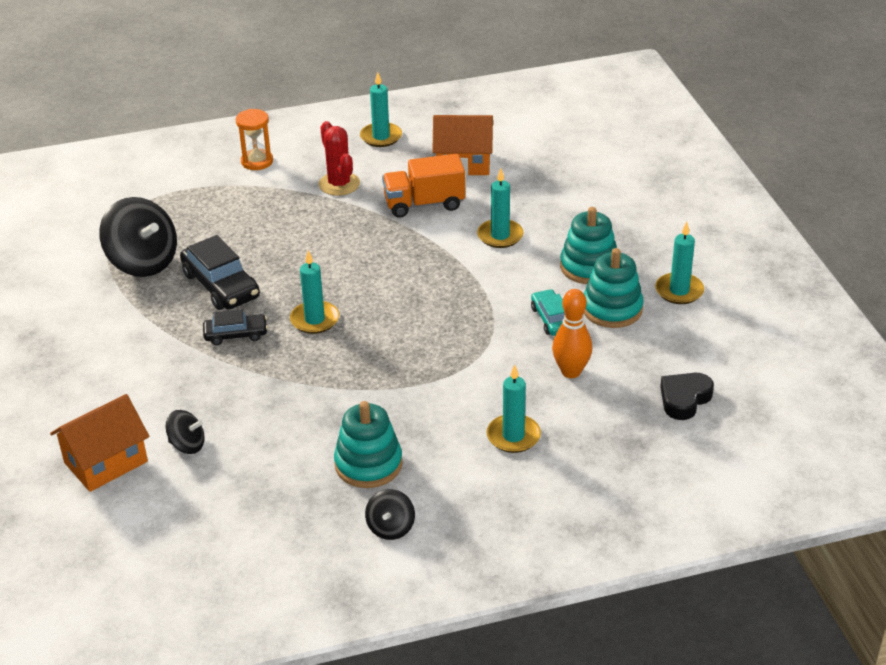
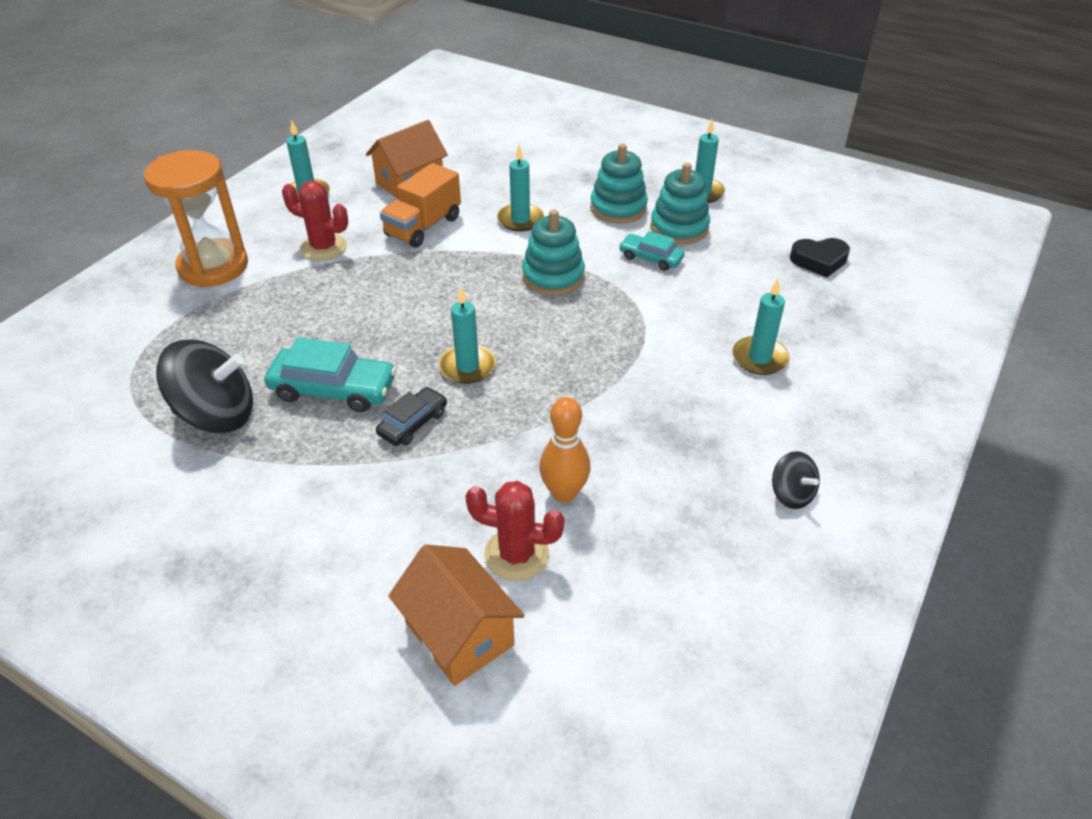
camera: 45 degrees left, 5 degrees up
(106, 462) = (459, 633): orange house -> orange house turned 45 degrees counterclockwise
(187, 445) = (516, 555): black spinning top -> red cactus
(221, 285) = (333, 389): black car -> turquoise car
(257, 161) = (213, 266): orange hourglass -> orange hourglass, size x1.83
(368, 464) = (694, 455): turquoise stacking toy -> turquoise stacking toy (553, 276)
(571, 371) = (722, 287): orange bowling pin -> orange bowling pin (564, 493)
(684, 399) = (819, 261): black heart -> black heart turned 90 degrees counterclockwise

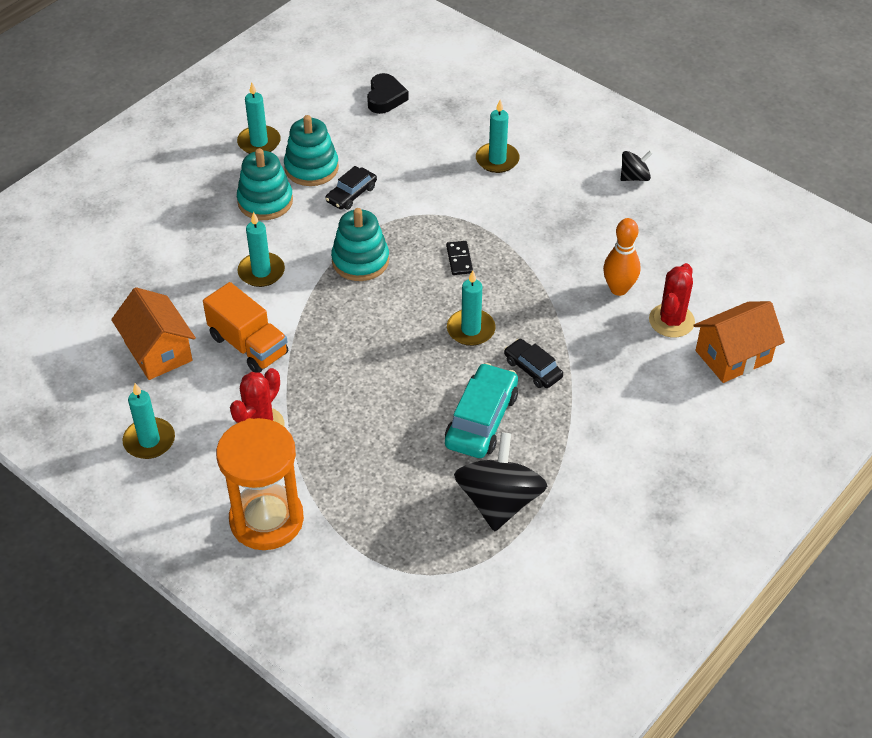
camera: 80 degrees left, 5 degrees up
(576, 346) = (459, 259): none -> black domino
(651, 258) = (351, 194): turquoise car -> black car

